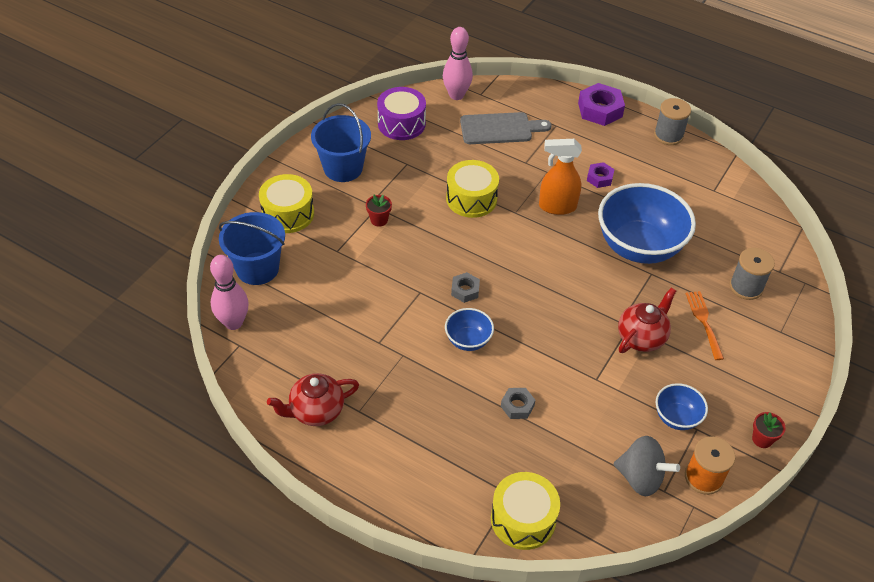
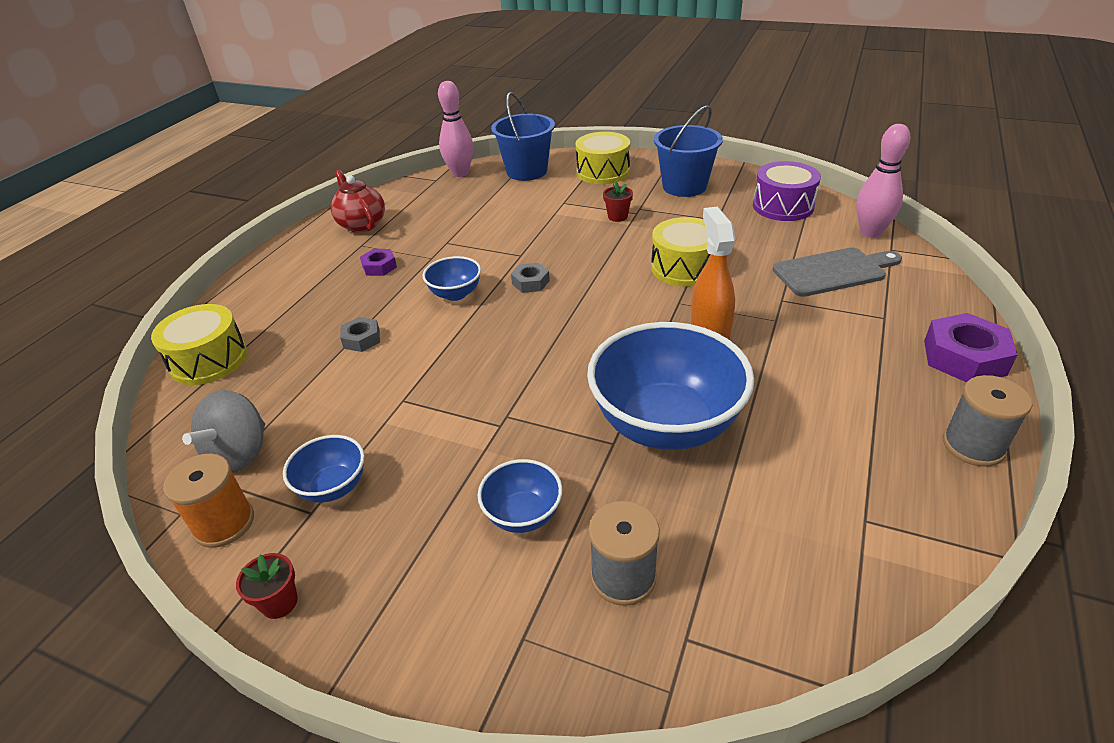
camera: 85 degrees right, 10 degrees down
(500, 129) = (833, 272): grey cutting board -> grey cutting board turned 90 degrees counterclockwise
(599, 178) = (797, 370): purple nut -> purple nut (379, 267)
(641, 337) = (479, 439): red teapot -> none
(704, 322) = (523, 515): orange fork -> blue bowl

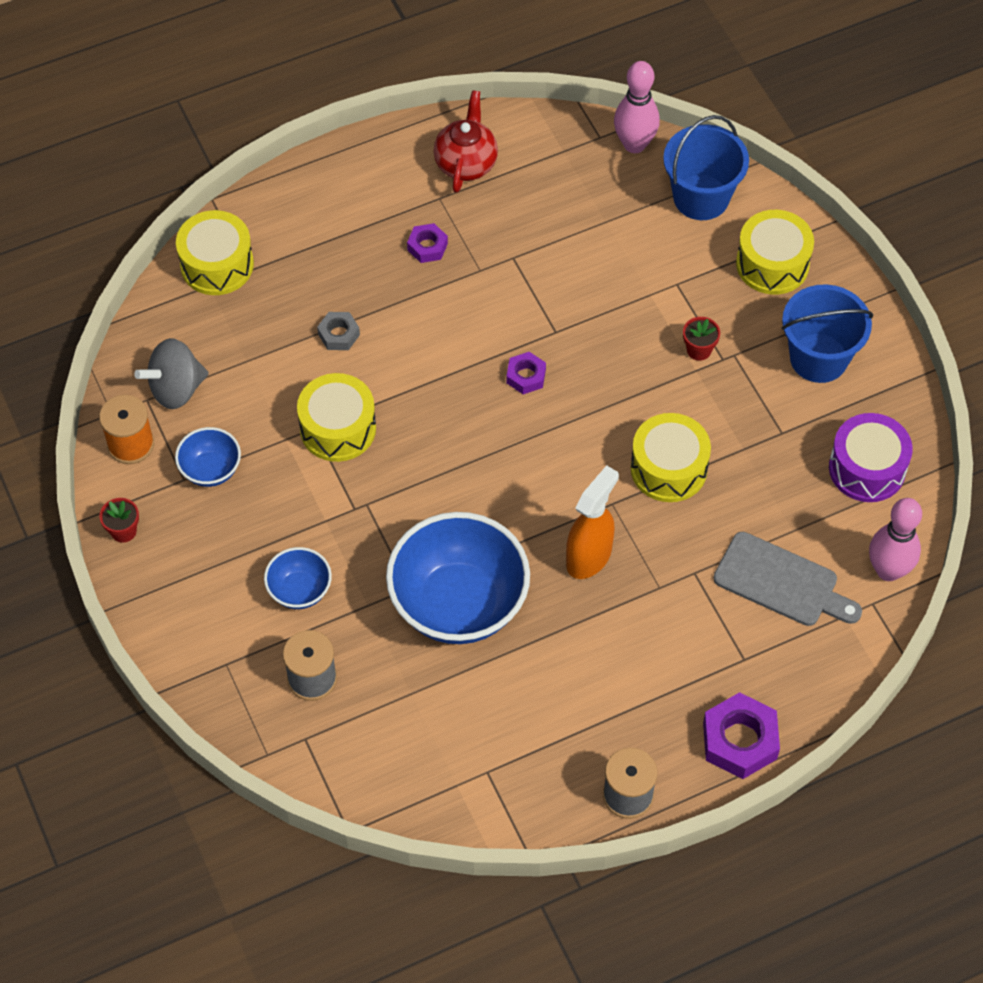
camera: 40 degrees right, 20 degrees up
(424, 388) = (338, 428): none -> yellow drum
(455, 294) = (454, 339): blue bowl -> none
(530, 282) = (526, 376): grey nut -> purple nut

